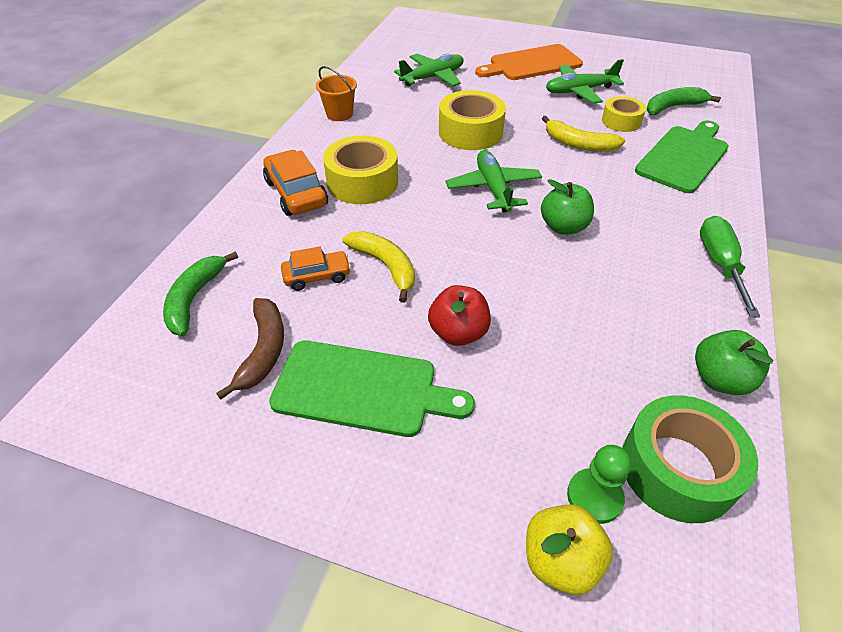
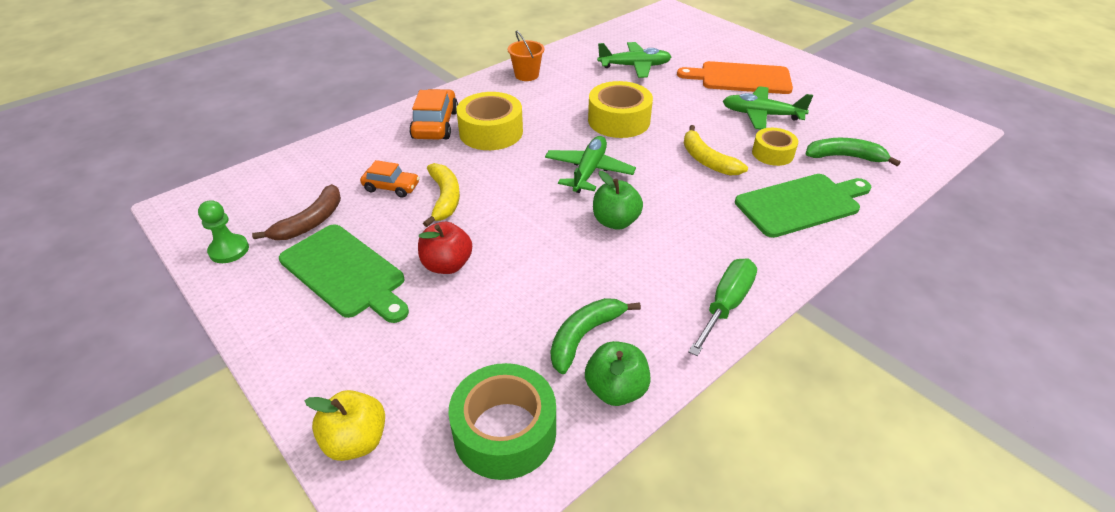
camera: 30 degrees right, 5 degrees down
(194, 299) = (302, 172): green banana -> green banana (584, 336)
(594, 497) = (422, 416): green pawn -> green pawn (229, 250)

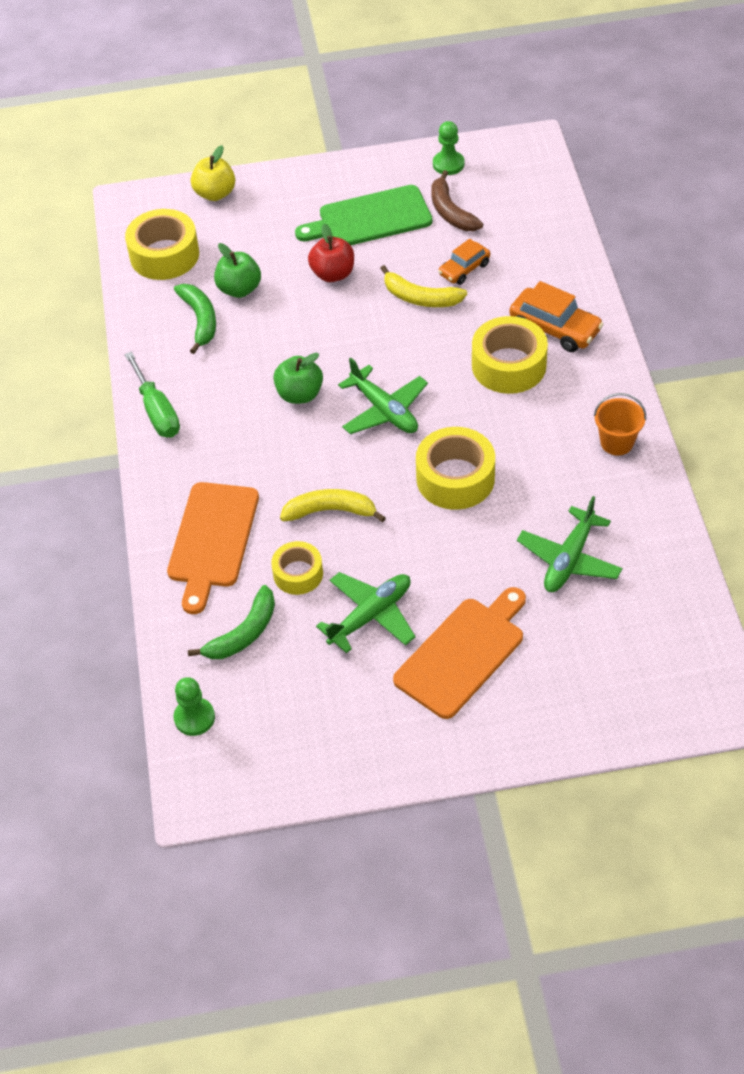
camera: 125 degrees right, 10 degrees up
(505, 431) = (164, 255): green tape -> yellow tape
(616, 390) = (146, 316): green apple -> green apple (239, 289)
(801, 204) = (212, 540): green cutting board -> orange cutting board
(924, 151) = (194, 718): none -> green pawn

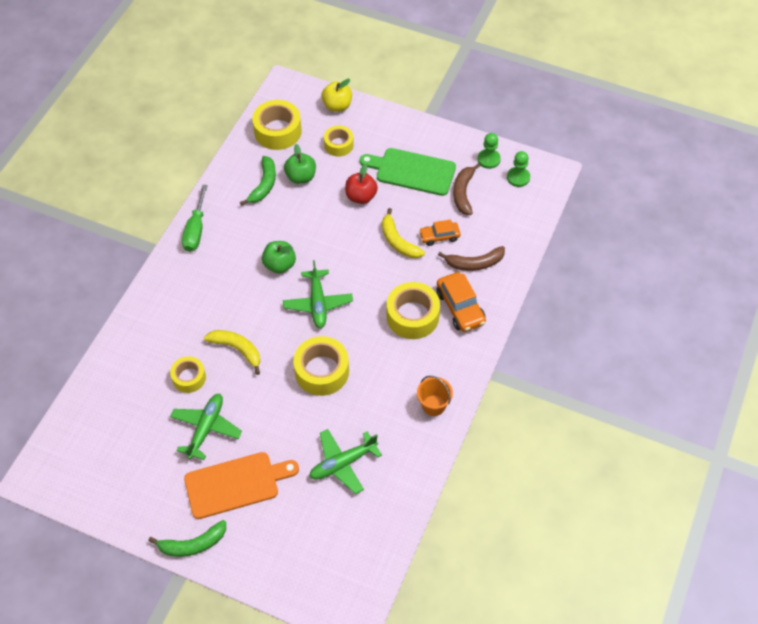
camera: 30 degrees right, 5 degrees up
(194, 718) = (69, 430): green pawn -> green pawn (518, 177)
(212, 540) = (161, 328): orange cutting board -> none
(244, 633) = (133, 396): green banana -> green banana (193, 544)
(255, 233) = (339, 145): none -> yellow tape
(370, 616) = (206, 428): green plane -> green plane turned 60 degrees counterclockwise
(530, 276) = (475, 263): none -> brown banana

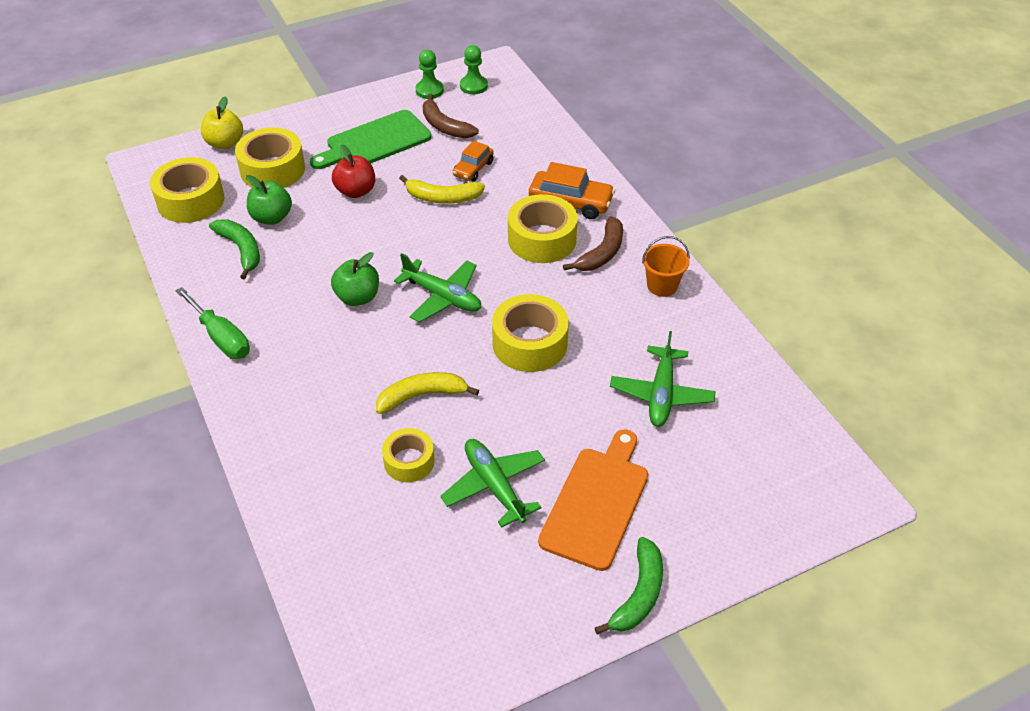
camera: 50 degrees left, 10 degrees down
(339, 145) = (272, 169): yellow tape -> yellow tape, size x1.63
(475, 263) = (532, 165): brown banana -> brown banana (602, 253)

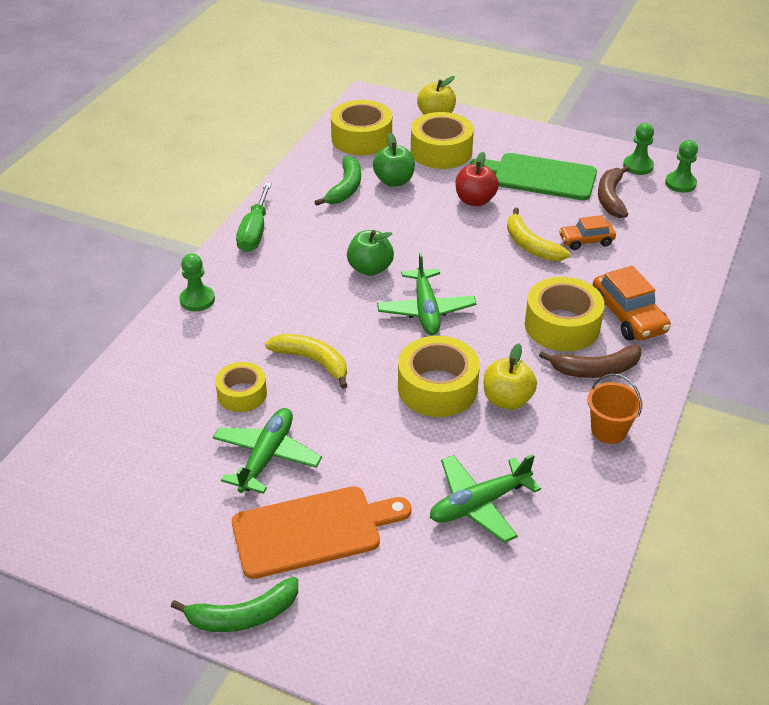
camera: 50 degrees right, 5 degrees down
(260, 425) = (197, 300): none -> green pawn
(581, 315) = (507, 400): none -> yellow apple

